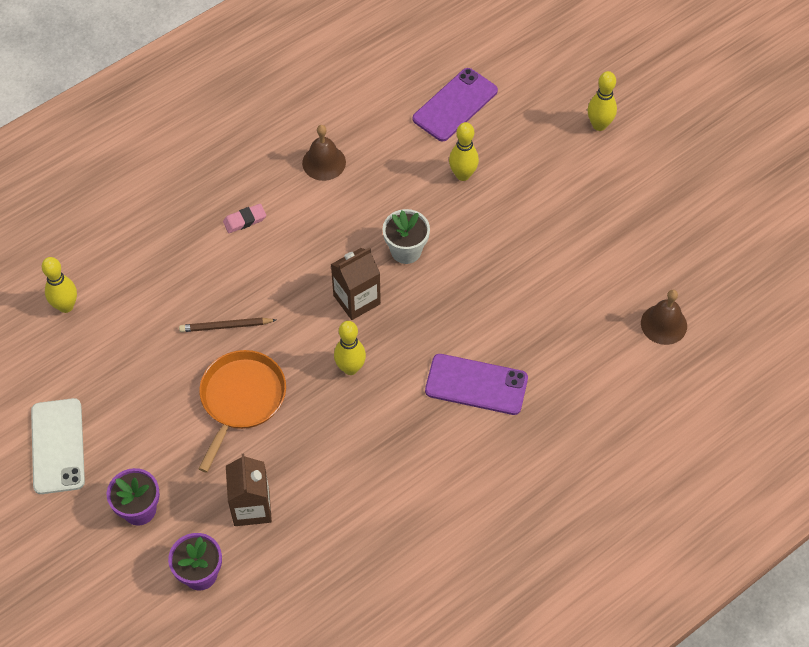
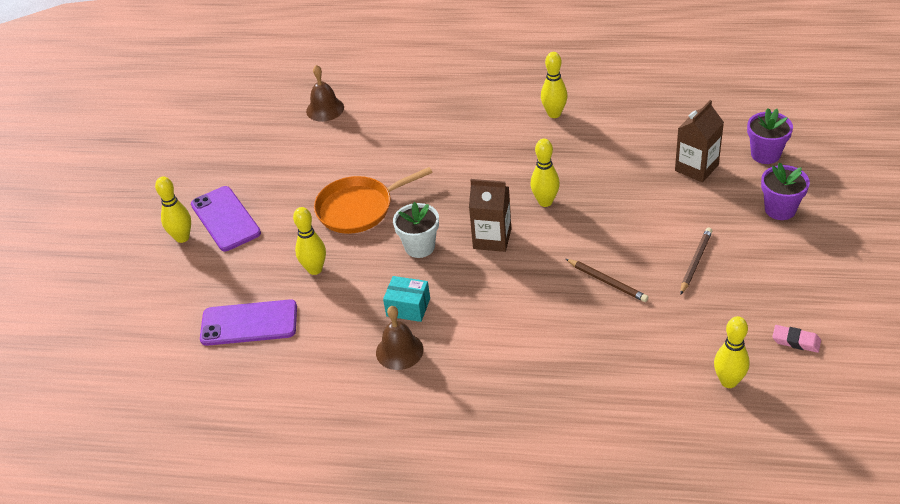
camera: 130 degrees left, 15 degrees down
(57, 446) = (815, 282): white phone -> none
(170, 397) = (695, 262): none -> brown pencil
(241, 399) = (643, 229): orange pan -> orange pan (359, 208)
(245, 220) = (512, 349): pink eraser -> pink eraser (796, 341)
(356, 197) = (408, 307): none -> turquoise box
(446, 479) = (554, 114): none -> yellow bowling pin
(476, 385) = (475, 146): purple phone -> purple phone (225, 219)

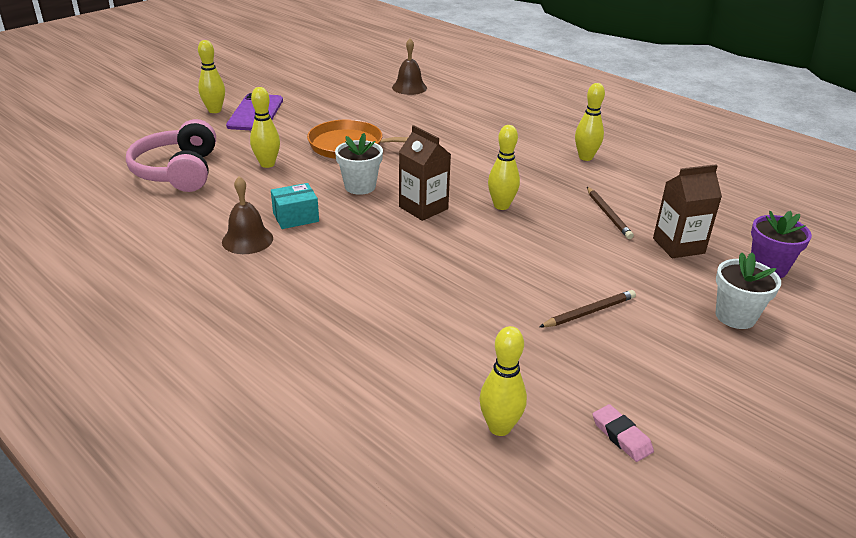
camera: 30 degrees right, 10 degrees down
(249, 323) = (178, 171): purple phone -> pink headphones
(408, 307) = (296, 217): turquoise box -> turquoise box turned 75 degrees counterclockwise
(607, 282) = (482, 283): brown pencil -> brown pencil (608, 215)
(780, 209) = (735, 316): purple flower pot -> white flower pot

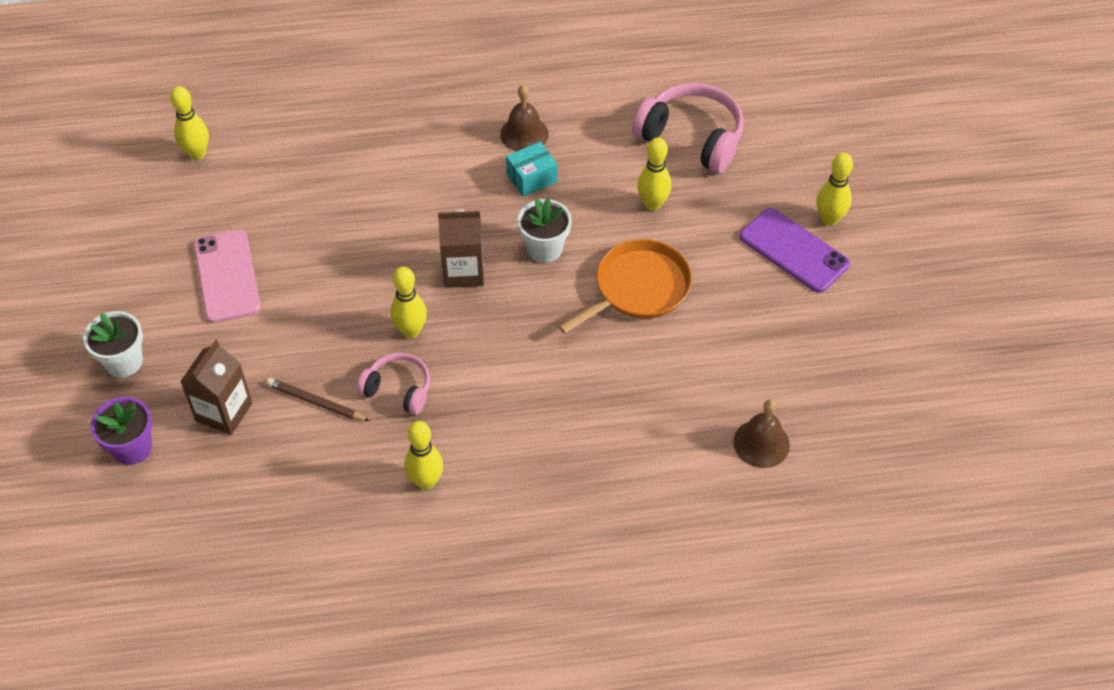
camera: 130 degrees right, 20 degrees up
(296, 217) = (532, 178): turquoise box -> turquoise box turned 45 degrees clockwise
(548, 191) = (398, 389): none -> pink headphones
(589, 312) = (227, 276): brown pencil -> pink phone
(621, 436) = (127, 202): pink eraser -> none

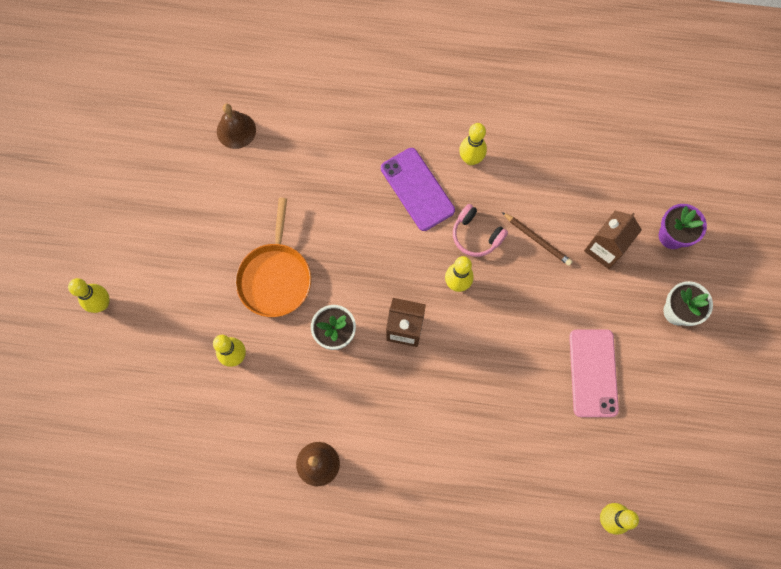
camera: 165 degrees left, 20 degrees up
(532, 178) = (325, 411): turquoise box -> none
(638, 288) = (275, 277): orange pan -> orange pan turned 60 degrees counterclockwise
(692, 137) = (176, 420): pink headphones -> none
(793, 250) = (143, 281): purple phone -> purple phone (417, 189)

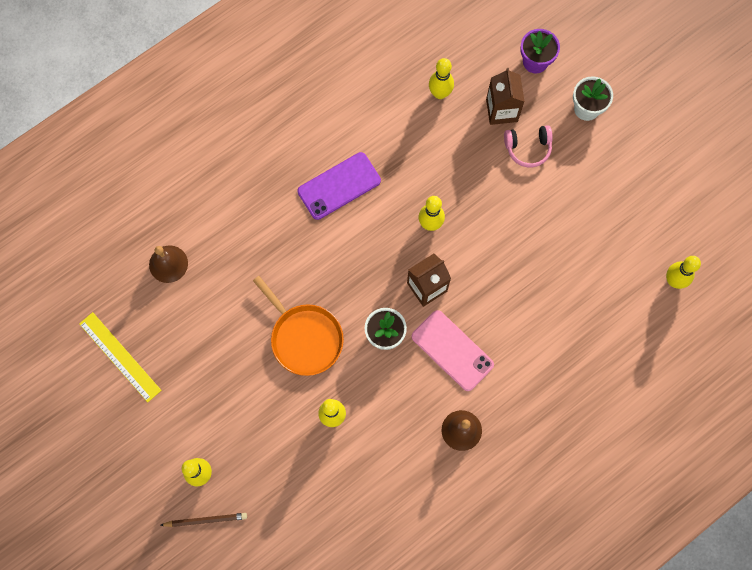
camera: 45 degrees left, 0 degrees up
(135, 165) = (120, 357): none -> yellow ruler
(417, 189) = (339, 186): purple phone -> purple phone turned 45 degrees counterclockwise
(470, 159) = (354, 132): yellow bowling pin -> yellow bowling pin (440, 93)
(476, 235) = (410, 180): pink headphones -> pink headphones (528, 148)
(537, 240) = (453, 145): brown pencil -> brown pencil (206, 520)
(593, 373) = (574, 199): pink phone -> pink phone (452, 350)

